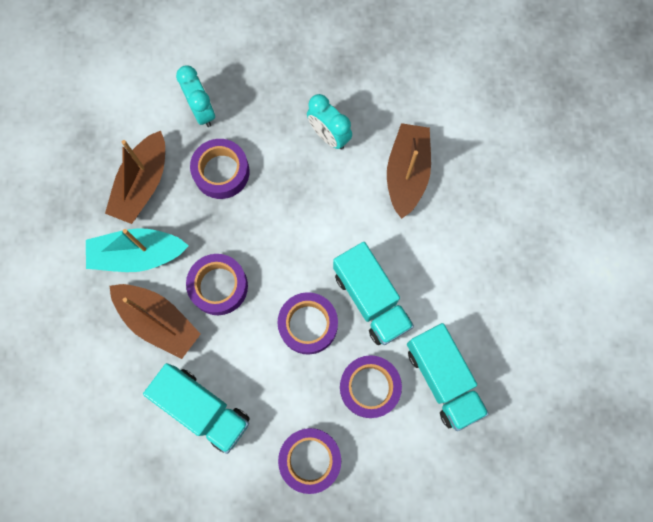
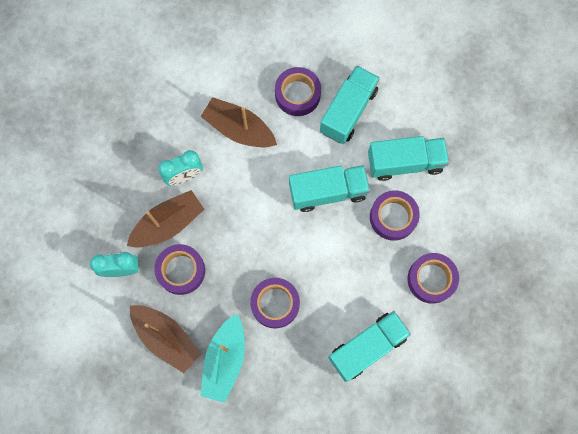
camera: 70 degrees left, 0 degrees up
(158, 321) = (286, 360): brown boat -> brown boat (168, 224)
(308, 324) = (330, 245): purple tape -> purple tape (297, 94)
(480, 289) = (348, 111): none -> turquoise truck

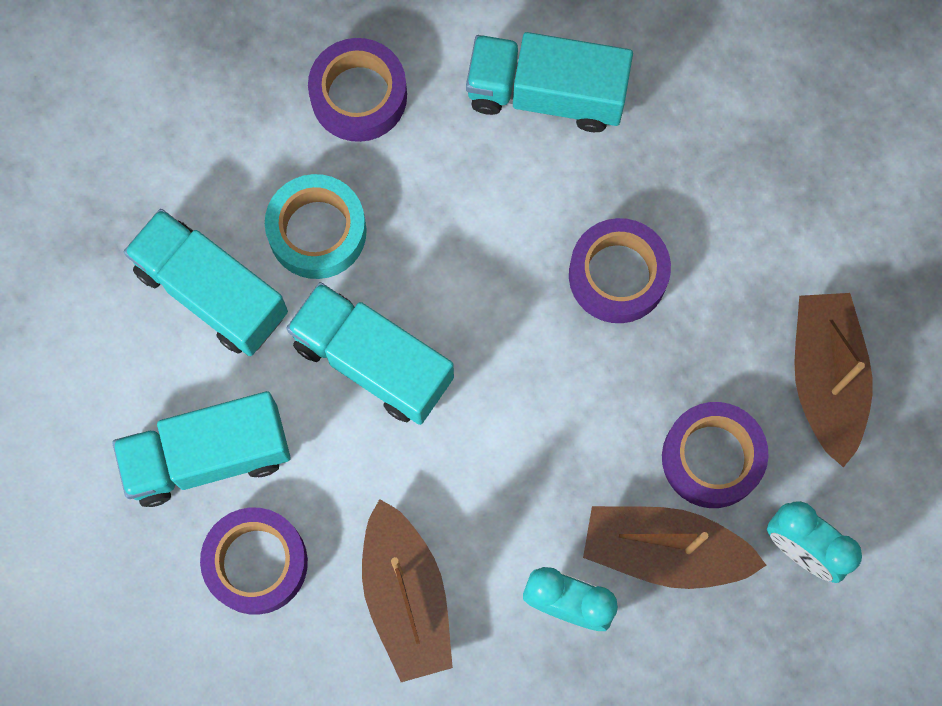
camera: 135 degrees left, 0 degrees up
(225, 360) = (768, 266): turquoise boat -> none
(393, 217) = (317, 231): purple tape -> turquoise tape

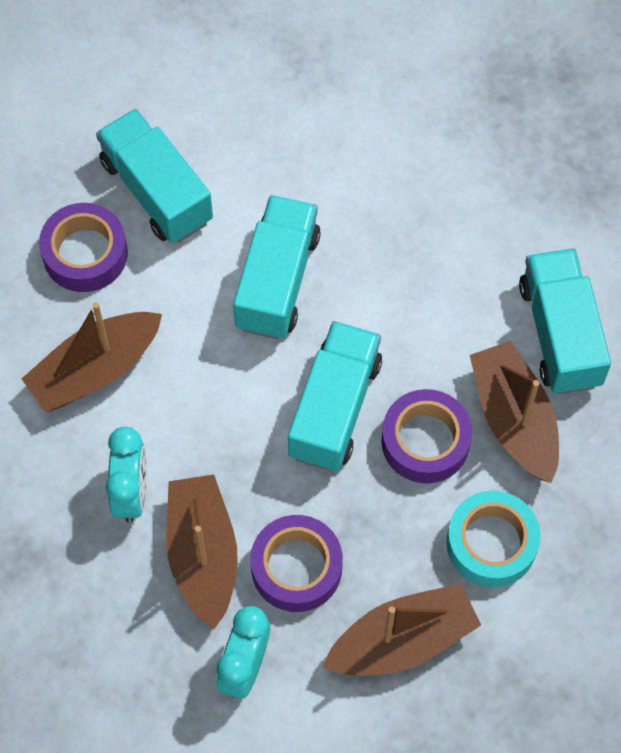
camera: 70 degrees right, 10 degrees down
(211, 292) = (288, 148): turquoise truck -> turquoise truck (334, 408)
(317, 231) = (368, 204): turquoise tape -> turquoise tape (491, 543)
(359, 95) = (495, 195): purple tape -> none
(625, 177) = (514, 419): none -> brown boat

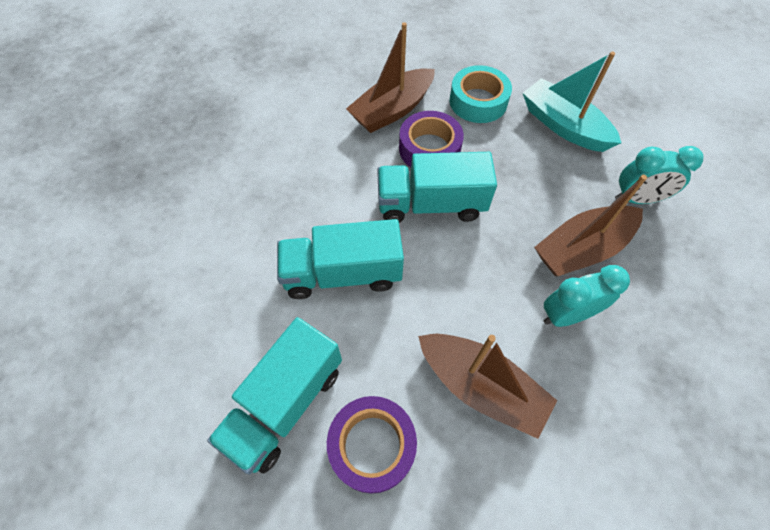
camera: 110 degrees left, 5 degrees down
(296, 567) = (554, 191): purple tape -> none
(402, 640) = (563, 126): brown boat -> turquoise boat
(560, 334) = (323, 103): turquoise truck -> none

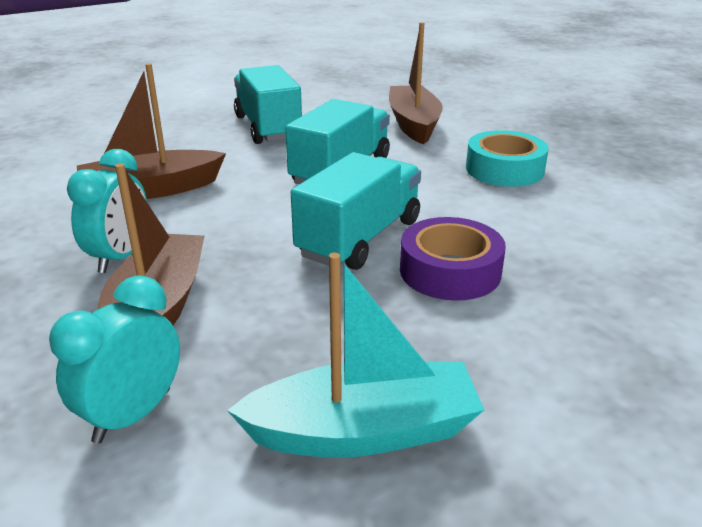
camera: 125 degrees right, 30 degrees down
(372, 445) = (192, 143): purple tape -> none
(392, 110) = (555, 271): brown boat -> brown boat (413, 124)
(478, 101) = (514, 359): turquoise tape -> turquoise tape (504, 169)

